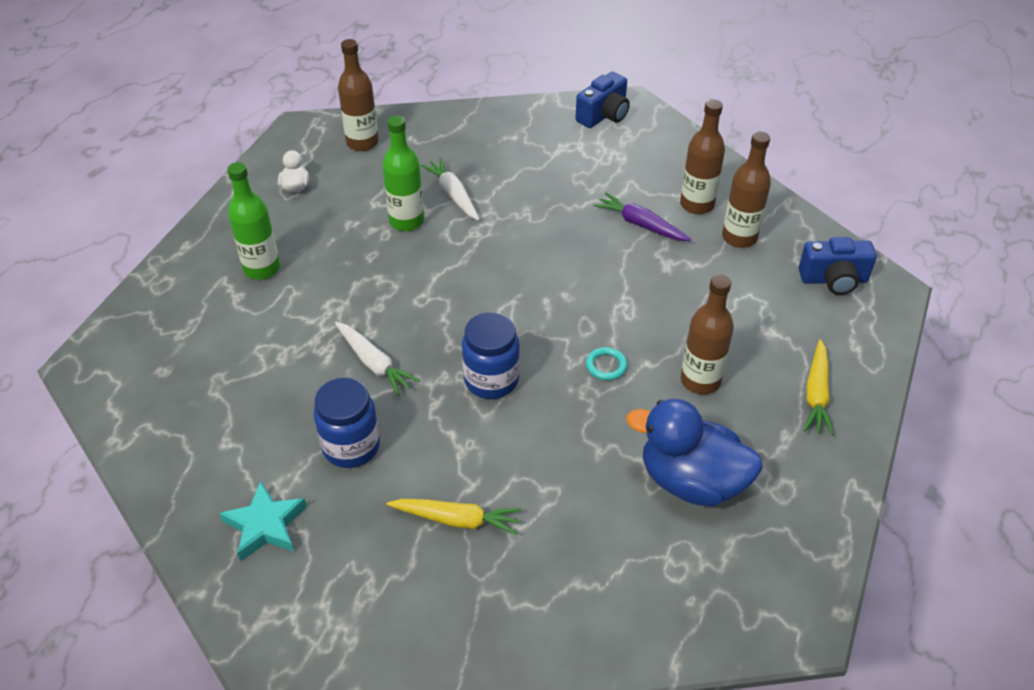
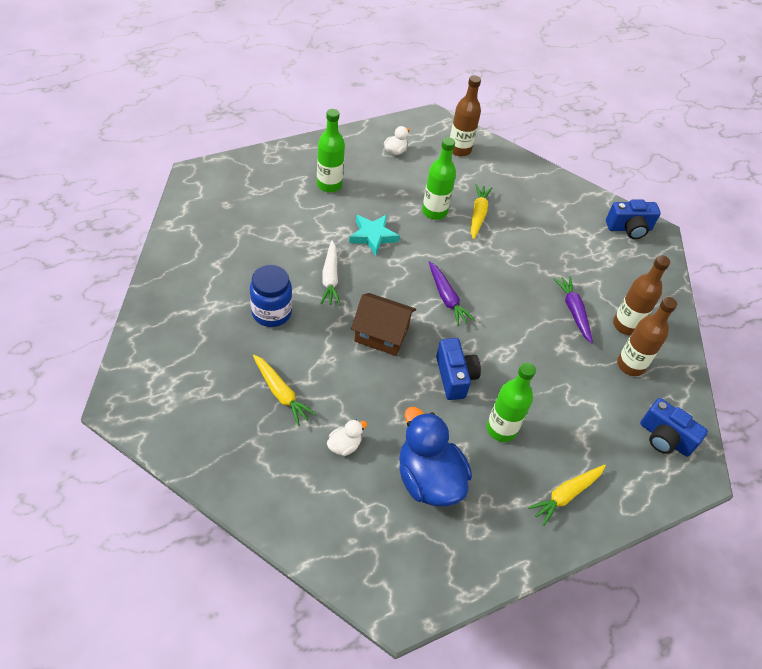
camera: 35 degrees right, 5 degrees up
(265, 525) = (190, 319): turquoise star -> turquoise star (373, 236)
(453, 194) = (478, 214): white carrot -> yellow carrot
(491, 380) = (381, 334): blue jar -> brown house
(514, 297) = (447, 298): none -> purple carrot
(579, 517) = (344, 445): none -> white duck
(606, 366) = (454, 377): turquoise ring -> blue camera
(700, 381) = (501, 429): brown bottle -> green bottle

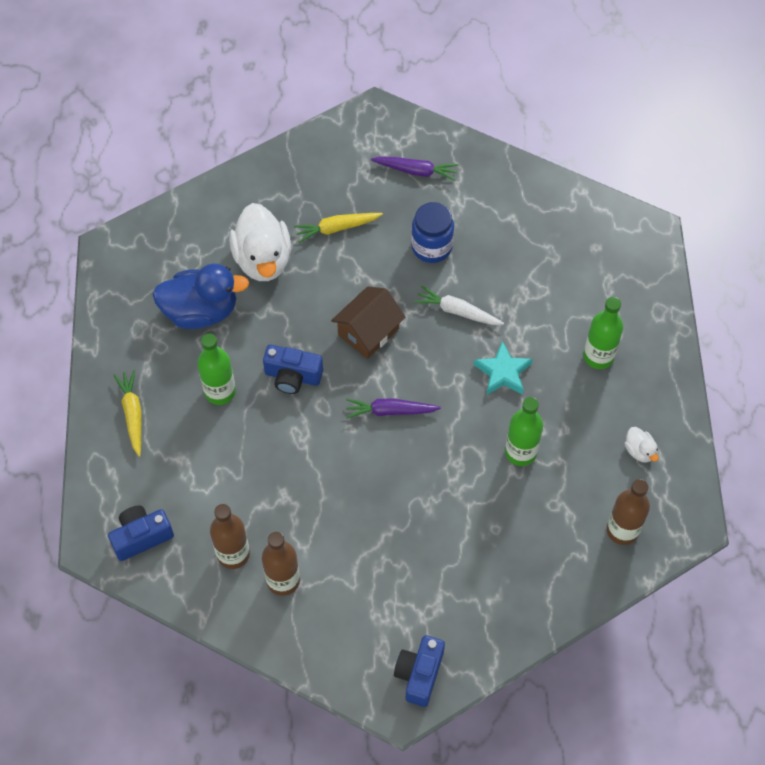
camera: 120 degrees right, 10 degrees up
(344, 445) = (263, 259): white duck -> white duck, size x2.24
(478, 214) = (501, 500): yellow carrot -> none
(573, 311) = (323, 533): purple carrot -> purple carrot (416, 171)

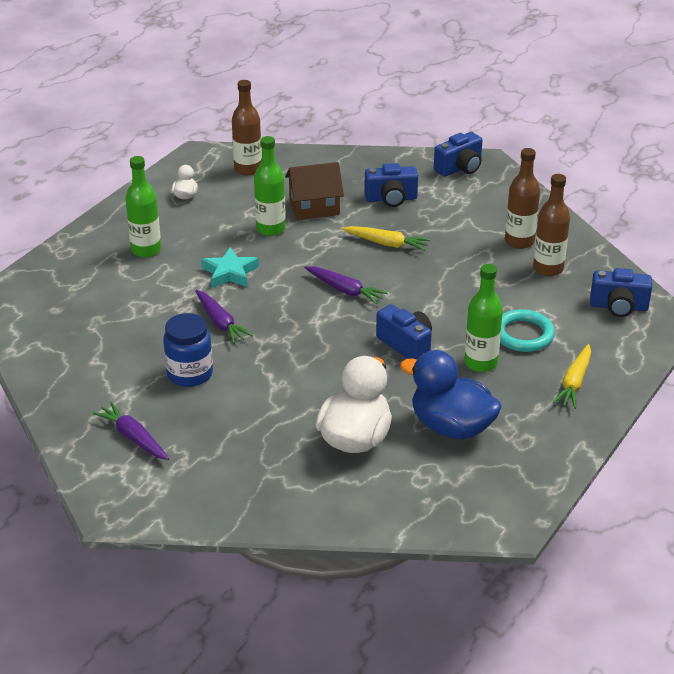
camera: 145 degrees left, 25 degrees down
(205, 447) = (523, 334): none -> turquoise ring
(336, 228) = (260, 429): yellow carrot -> yellow carrot (387, 244)
(368, 332) = (311, 344): brown house -> brown house (314, 207)
(448, 571) = (391, 199): none -> blue camera
(457, 311) = (220, 323): white carrot -> purple carrot

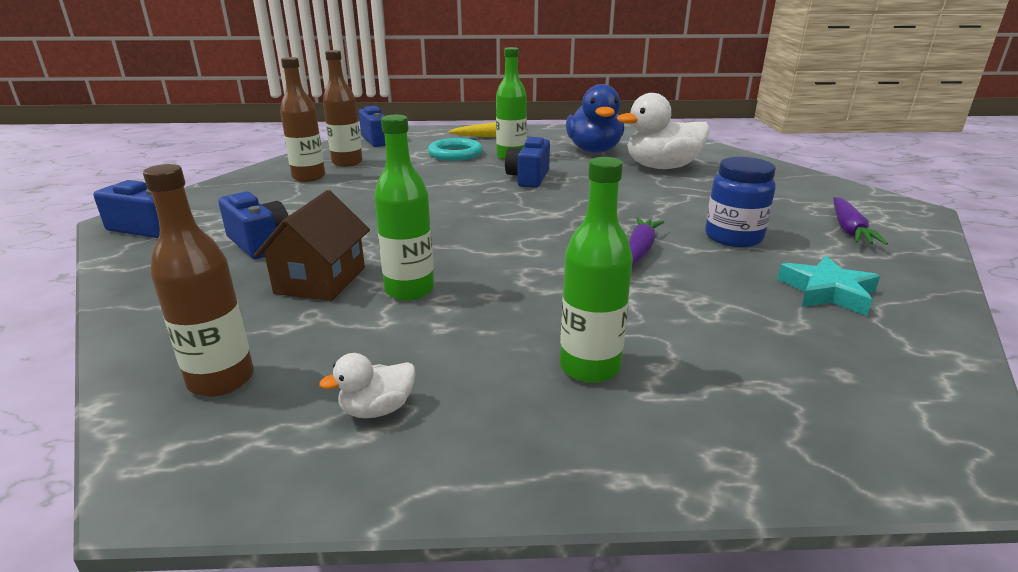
camera: 125 degrees left, 10 degrees down
(230, 273) = (544, 280): turquoise star -> turquoise star (827, 292)
(314, 207) = (321, 280): brown house -> brown house turned 60 degrees clockwise
(345, 290) = (486, 216): purple carrot -> none
(387, 244) = (371, 221): yellow carrot -> none

